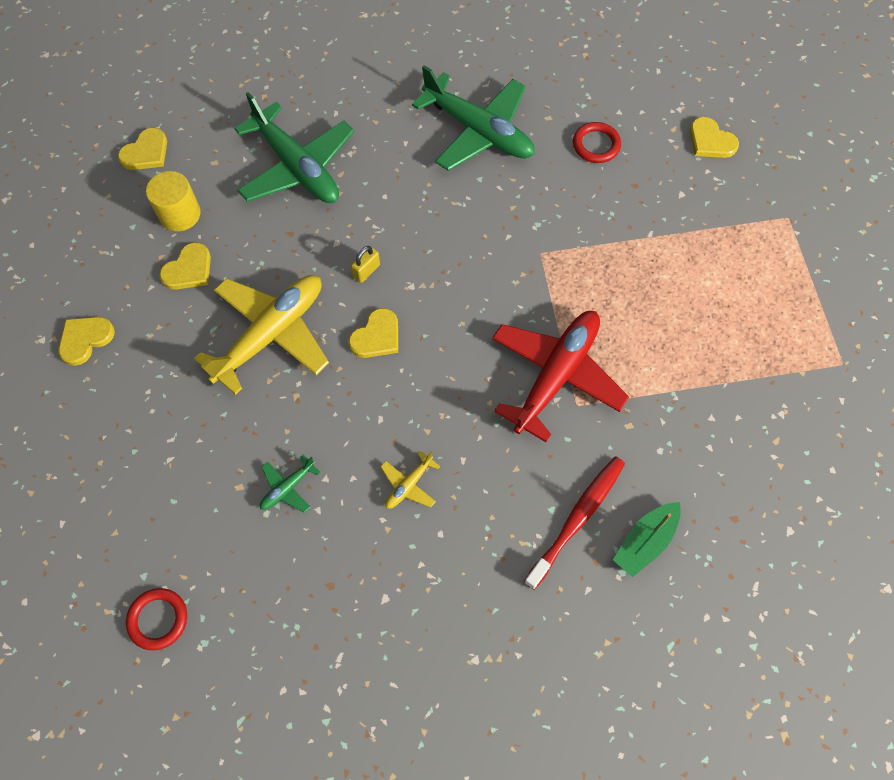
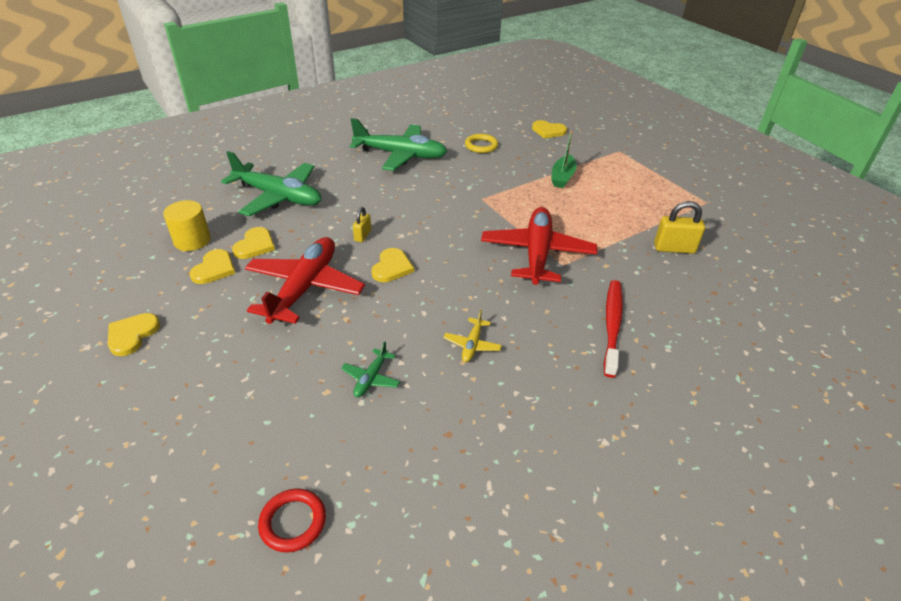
camera: 25 degrees left, 25 degrees down
(146, 152) = (148, 215): yellow heart -> yellow heart (255, 245)
(271, 334) = (305, 288): yellow plane -> red plane
(596, 145) = (481, 146): red ring -> yellow ring
(645, 542) = (669, 323): green boat -> green boat (562, 177)
(735, 430) = (674, 248): none -> yellow padlock

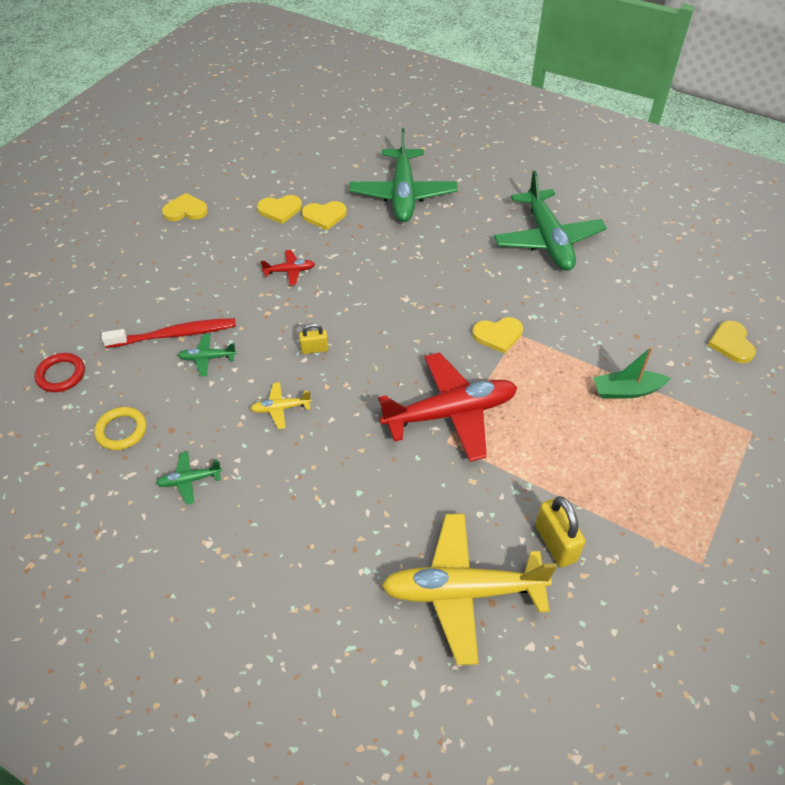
camera: 65 degrees right, 10 degrees up
(192, 240) = (306, 180): yellow cylinder -> none
(305, 288) = (290, 271): red plane -> red plane, size x0.43
(362, 235) = (385, 273): yellow padlock -> yellow padlock (314, 349)
(392, 267) = (352, 312): yellow heart -> yellow heart (498, 335)
(481, 146) = (630, 295): yellow ring -> yellow ring (121, 430)
(522, 436) = (189, 480): none -> green plane
(612, 326) = (370, 511): red toothbrush -> red toothbrush (174, 334)
(701, 303) = (462, 591): none -> yellow plane

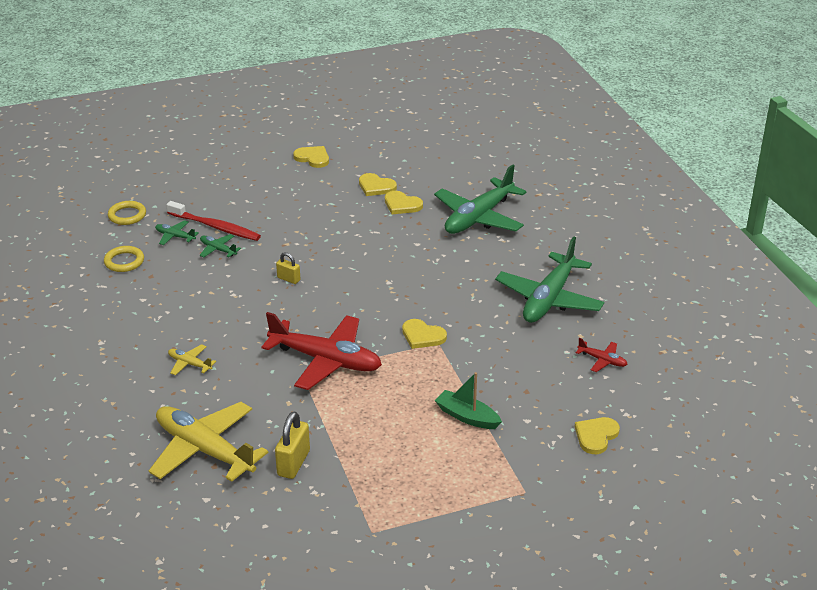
camera: 40 degrees right, 15 degrees down
(61, 375) = (127, 215): red ring -> yellow ring
(189, 480) = (129, 306): green plane -> green plane (175, 236)
(280, 408) = (225, 299): yellow plane -> yellow plane (189, 364)
(290, 271) = (333, 227): red plane -> red plane (602, 360)

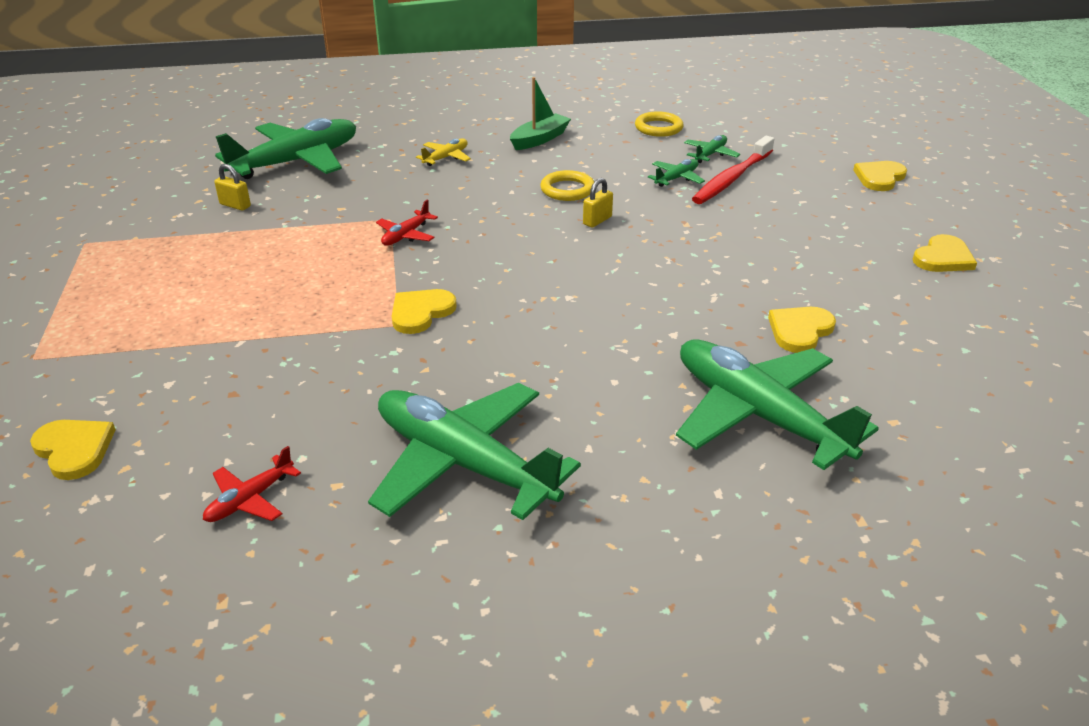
camera: 100 degrees right, 0 degrees up
(127, 215) = (760, 129): yellow ring -> yellow ring (567, 190)
(204, 450) = (297, 162): yellow plane -> green plane
(293, 463) = (235, 205): yellow padlock -> yellow padlock, size x0.60
(326, 360) = (406, 235): red plane -> red plane, size x0.43
(376, 186) = (859, 310): yellow heart -> yellow heart (879, 178)
(467, 417) = (218, 329): green boat -> green boat (539, 139)

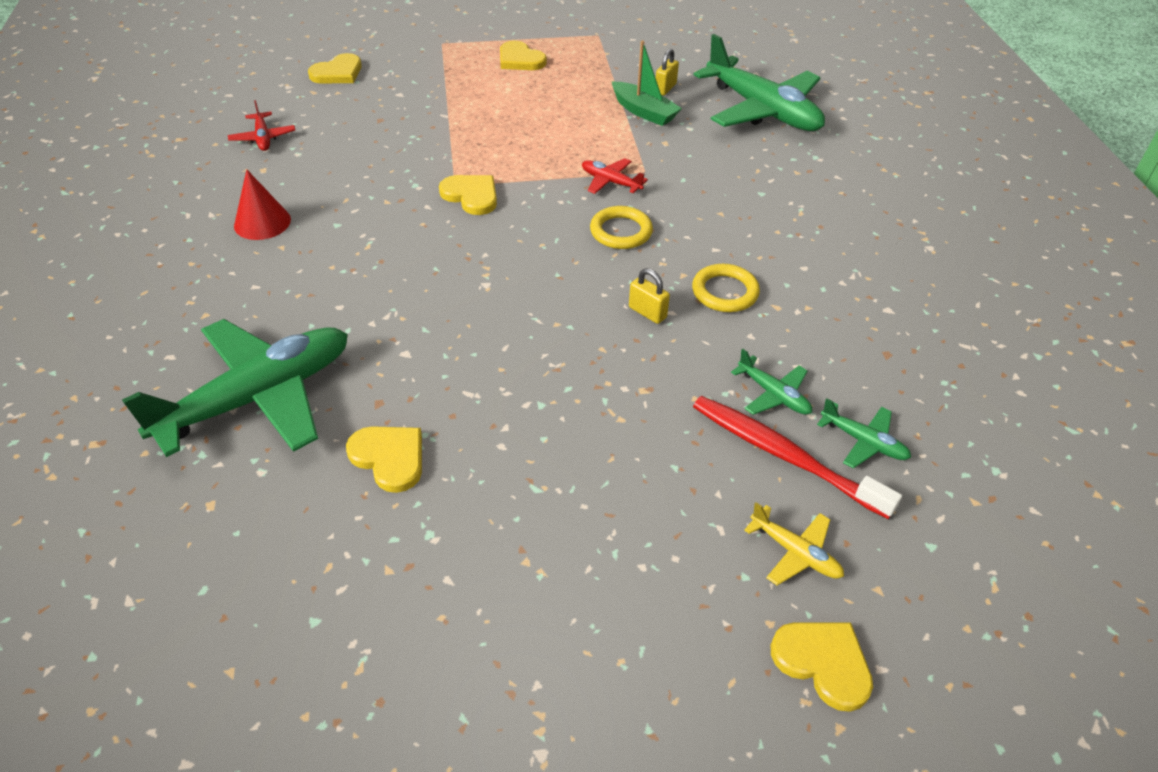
camera: 90 degrees right, 10 degrees up
(250, 499) = (263, 138): red plane -> red plane turned 150 degrees counterclockwise
(446, 157) = (794, 201): yellow plane -> yellow plane (795, 553)
(463, 463) = (262, 222): green plane -> red cone
(539, 139) = (867, 273): green boat -> green boat (644, 112)
(658, 128) = (946, 393): yellow ring -> yellow ring (621, 231)
(943, 258) = (544, 674): yellow heart -> yellow heart (520, 59)

